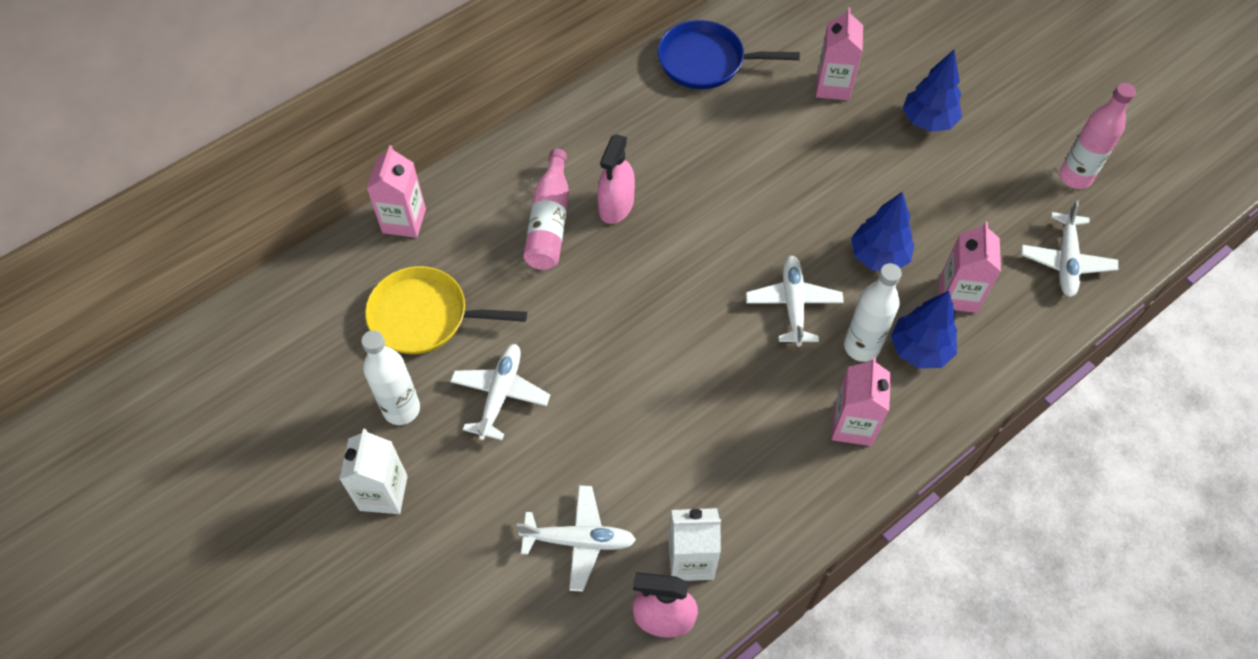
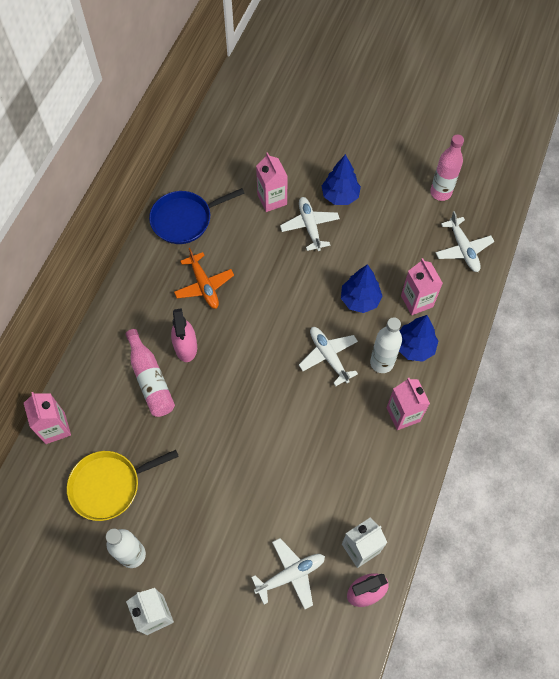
camera: 30 degrees left, 5 degrees up
(500, 394) = (188, 510): white plane -> white plane (309, 226)
(683, 146) = (204, 285): none -> orange plane

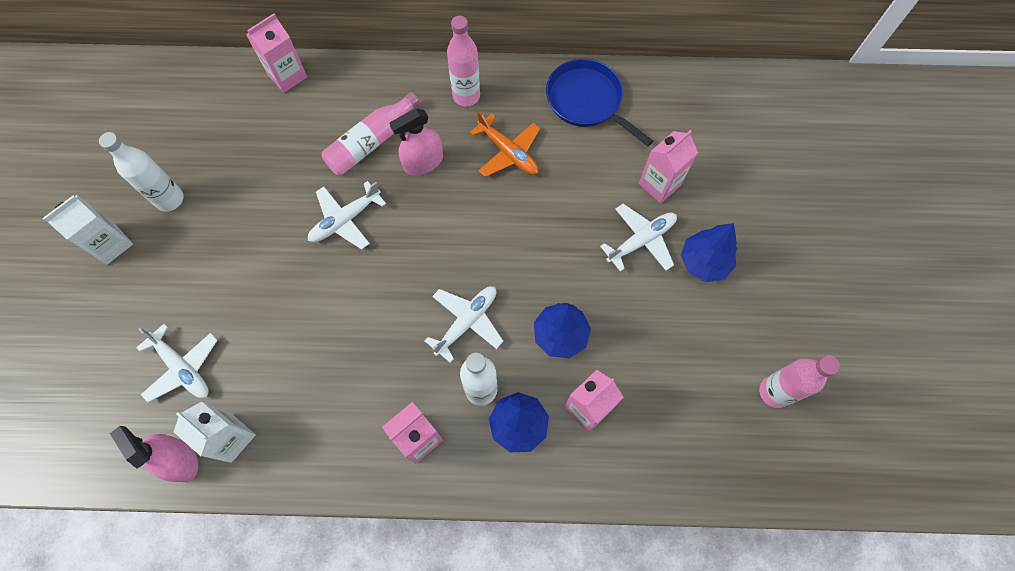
camera: 70 degrees right, 5 degrees up
(109, 486) = (238, 149): yellow pan -> none
(141, 298) = (466, 96): none -> pink bottle
(204, 285) = (508, 152): orange plane -> orange plane turned 90 degrees counterclockwise
(463, 249) = (696, 449): white plane -> white plane (345, 220)

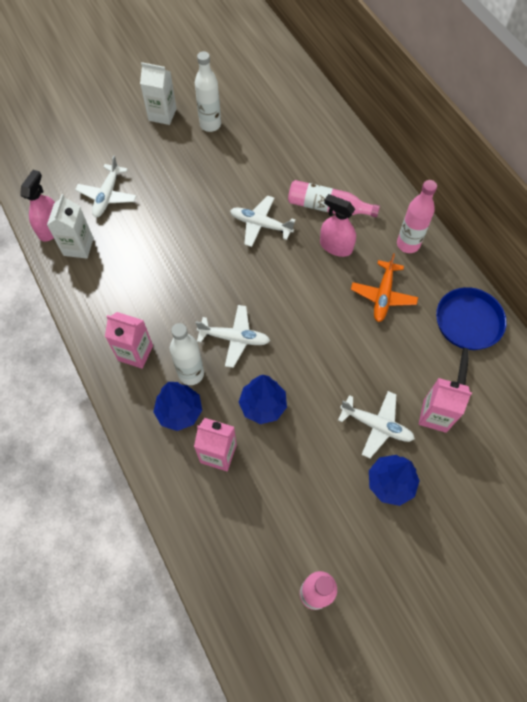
camera: 60 degrees right, 5 degrees down
(287, 76) = (341, 133): pink carton -> none

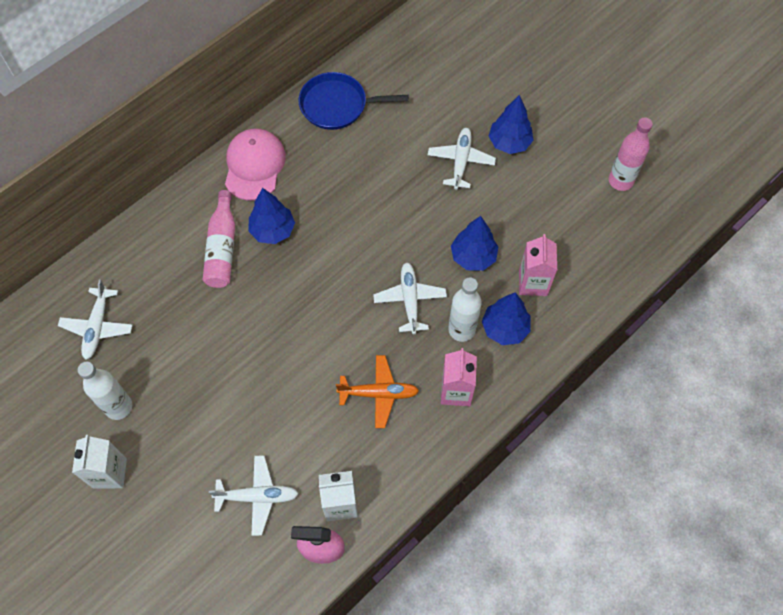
camera: 105 degrees left, 0 degrees up
(260, 225) = (261, 310): white plane -> white plane (97, 327)
(336, 246) = (273, 230): pink spray bottle -> blue tree
(383, 295) = (322, 178): orange plane -> orange plane (379, 393)
(408, 244) = (254, 166): pink bottle -> pink cap
(434, 416) = (436, 119): pink carton -> none

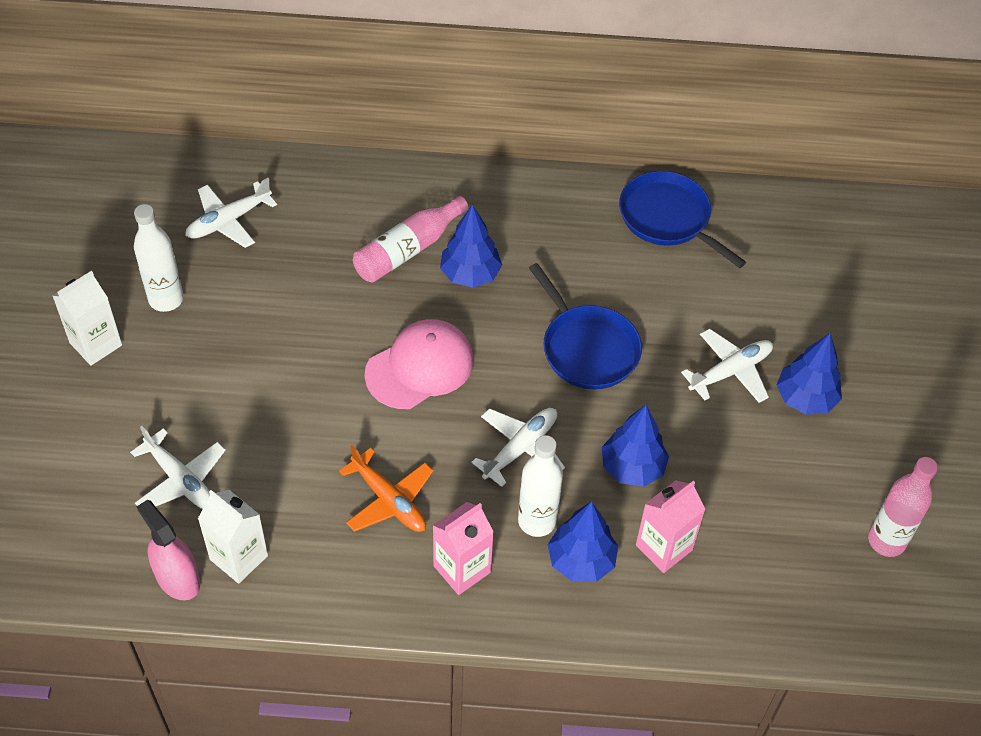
camera: 45 degrees right, 10 degrees down
(254, 166) = (523, 205): pink cap -> pink cap (420, 367)
(380, 214) = (587, 348): none -> blue pan

